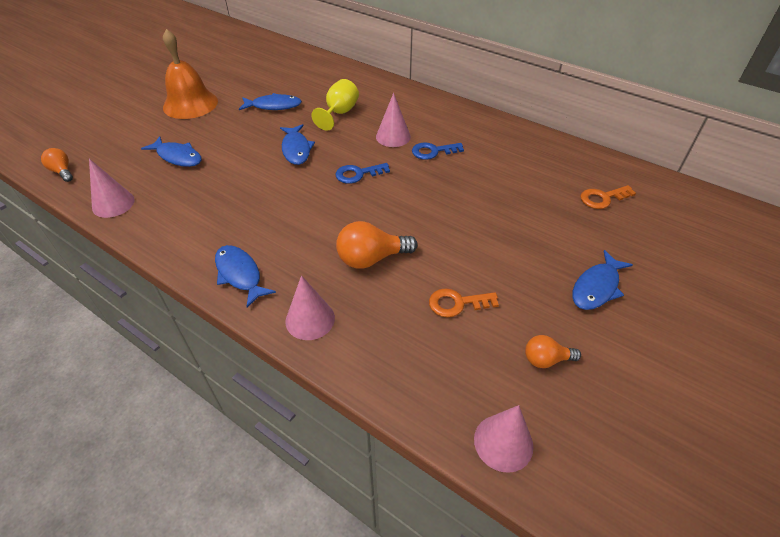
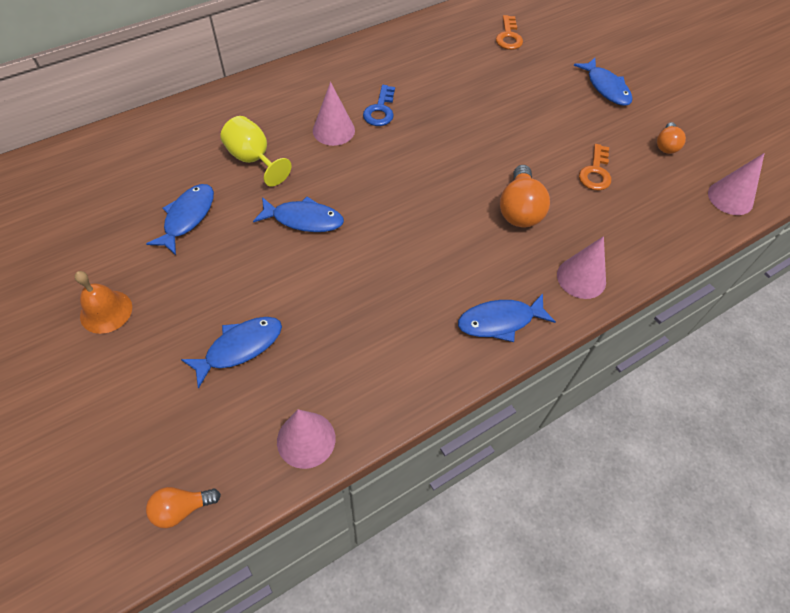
camera: 70 degrees left, 10 degrees up
(190, 104) = (106, 311): orange bell -> orange bell, size x0.58
(358, 174) = (384, 179): blue key -> none

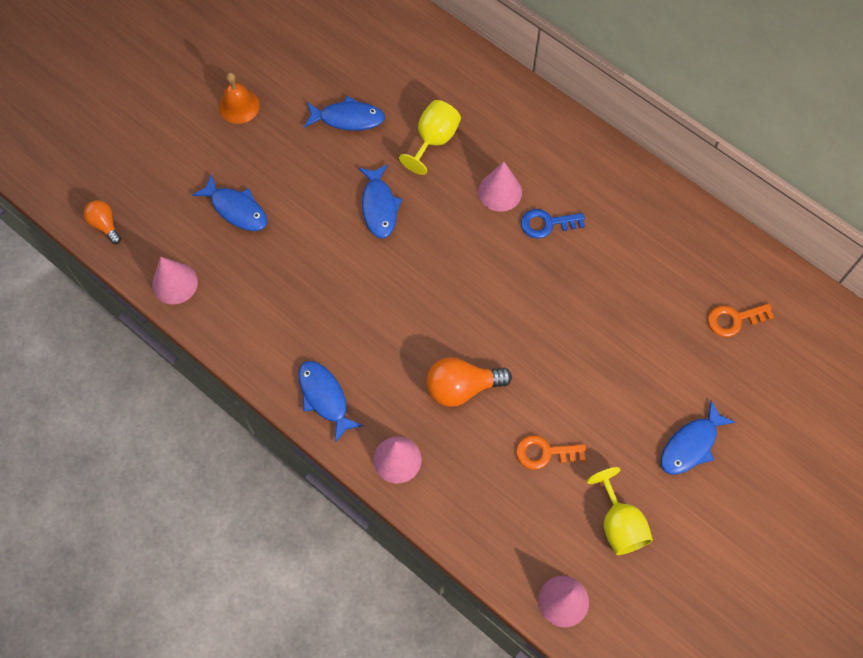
camera: 75 degrees right, 10 degrees up
(666, 145) = (619, 524): orange light bulb -> yellow goblet

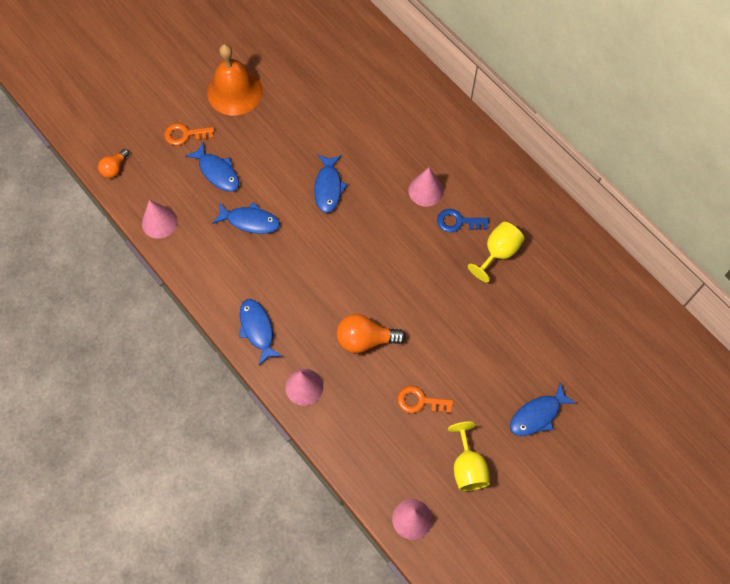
camera: 10 degrees right, 0 degrees up
(105, 225) = (114, 168): orange light bulb -> orange light bulb turned 120 degrees counterclockwise
(239, 106) = (234, 91): orange bell -> orange bell, size x1.72
(348, 118) = (317, 114): blue fish -> blue fish (250, 221)
(433, 140) = (381, 141): yellow goblet -> yellow goblet (498, 253)
(734, 319) = (592, 322): orange key -> orange key (185, 134)

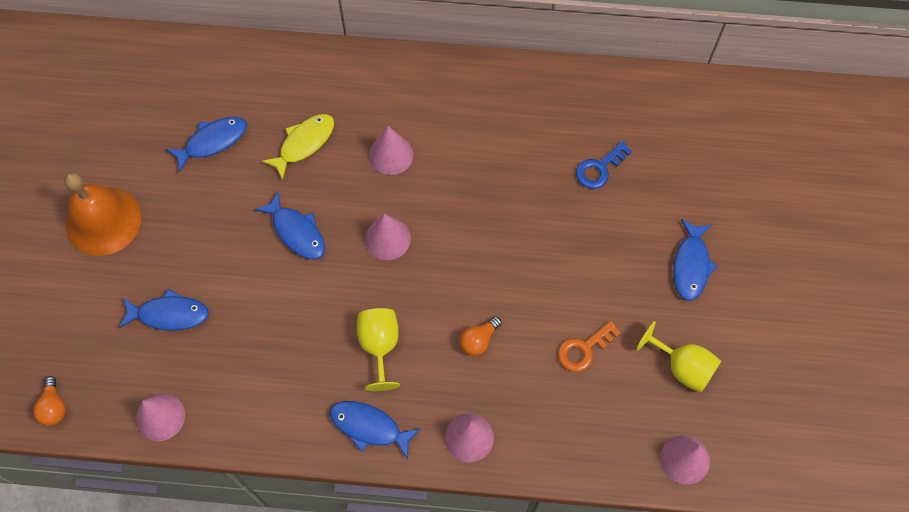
camera: 45 degrees left, 0 degrees up
(185, 134) = (95, 307): orange key -> none
(250, 221) = (253, 332): blue fish -> blue fish (212, 141)
(365, 339) = (478, 340): orange light bulb -> orange light bulb, size x0.60
(374, 236) = (387, 239): none -> pink cone
(383, 141) = (304, 143): none -> yellow fish
(458, 222) = (449, 157): blue key -> blue key (599, 168)
(498, 253) = (512, 154): yellow goblet -> yellow goblet (379, 346)

